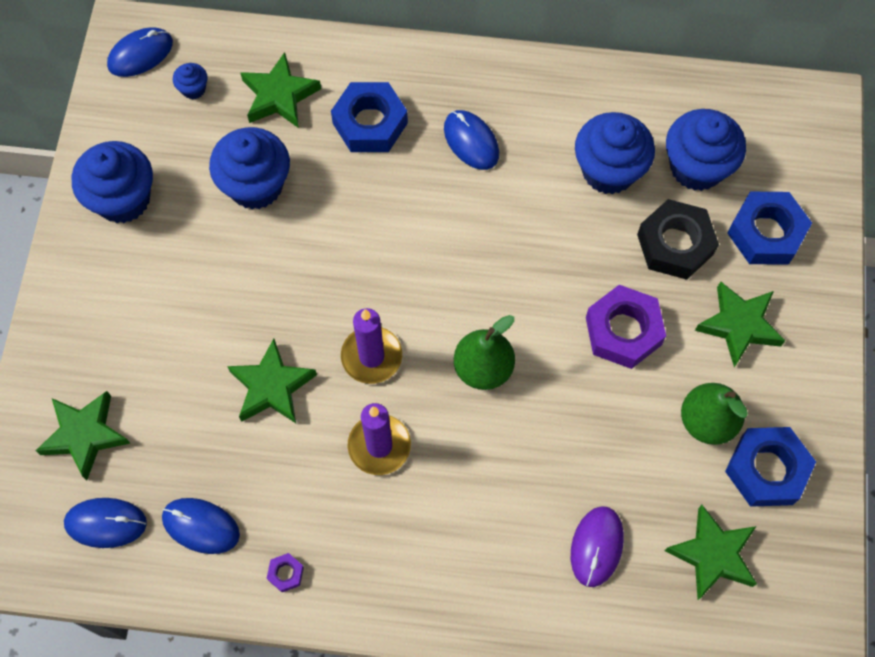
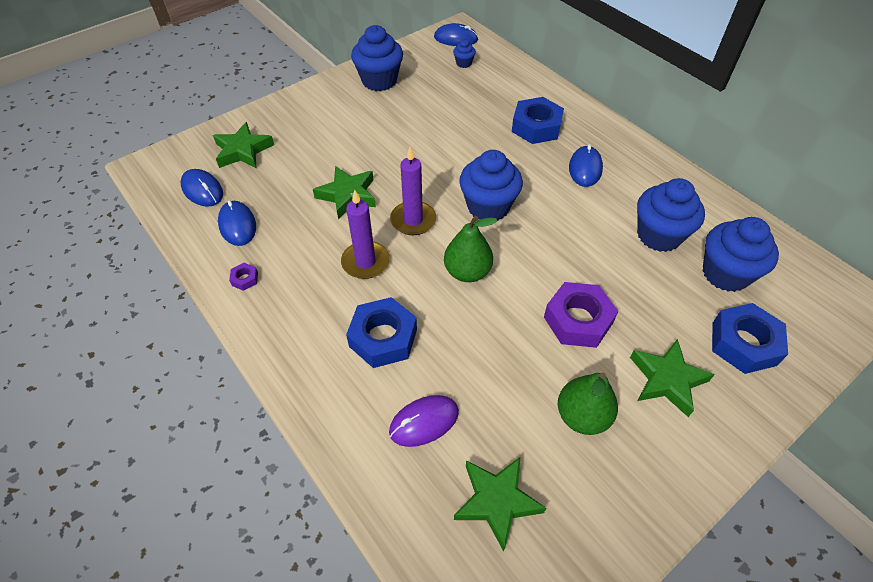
camera: 45 degrees right, 15 degrees down
(256, 185) = (446, 114): blue cupcake -> blue cupcake (488, 207)
(279, 96) = (502, 89): green star -> none
(675, 244) = (665, 302): black nut -> none
(766, 470) = (596, 484): blue nut -> blue nut (383, 338)

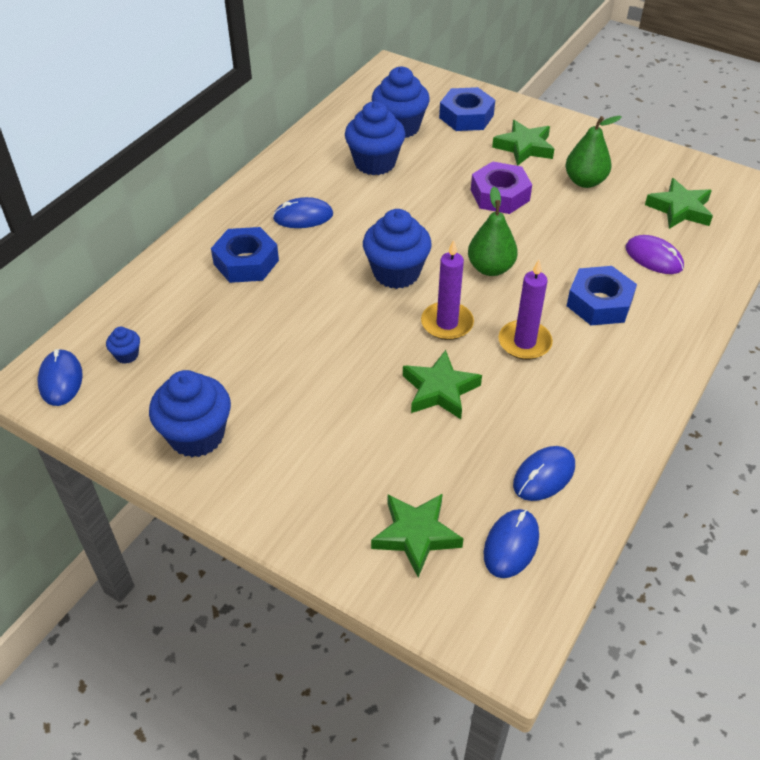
camera: 110 degrees left, 5 degrees down
(245, 279) = (609, 432): purple nut -> none

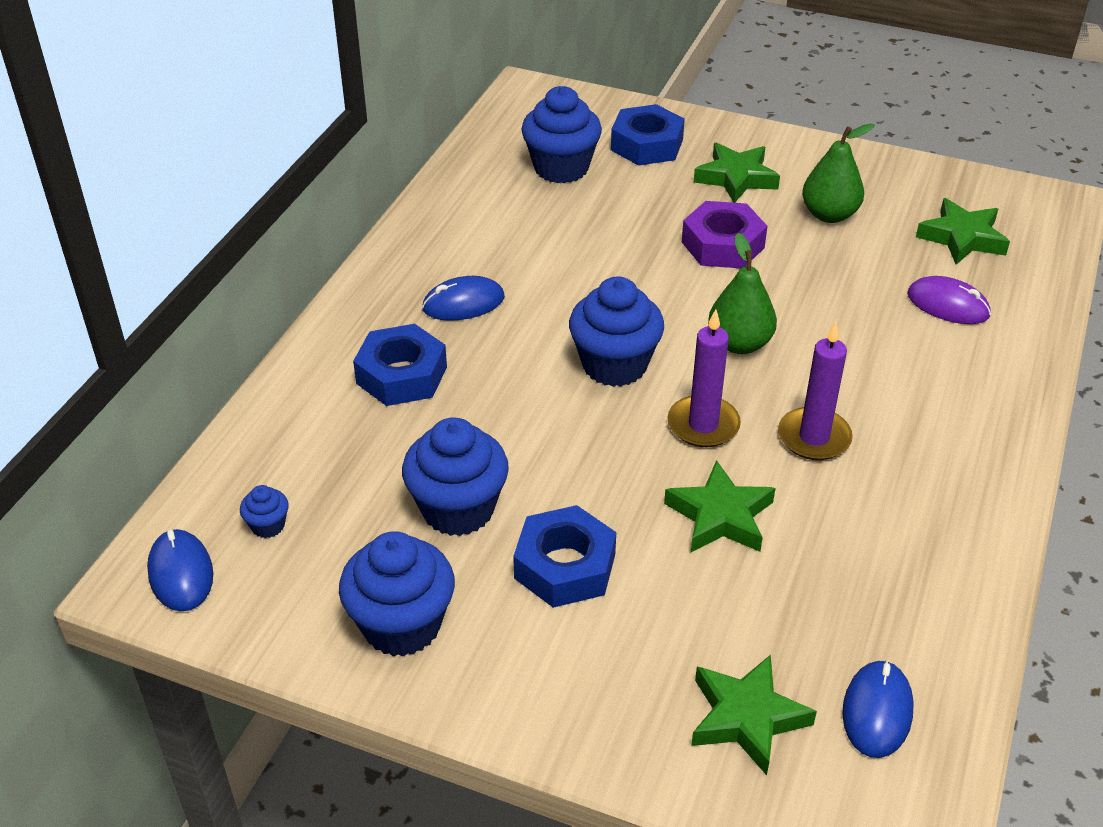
camera: 10 degrees left, 5 degrees down
(375, 163) = (541, 219): blue cupcake -> blue cupcake (458, 509)
(544, 475) = (892, 612): blue mouse -> none
(599, 303) = (895, 373): blue nut -> blue nut (565, 566)

